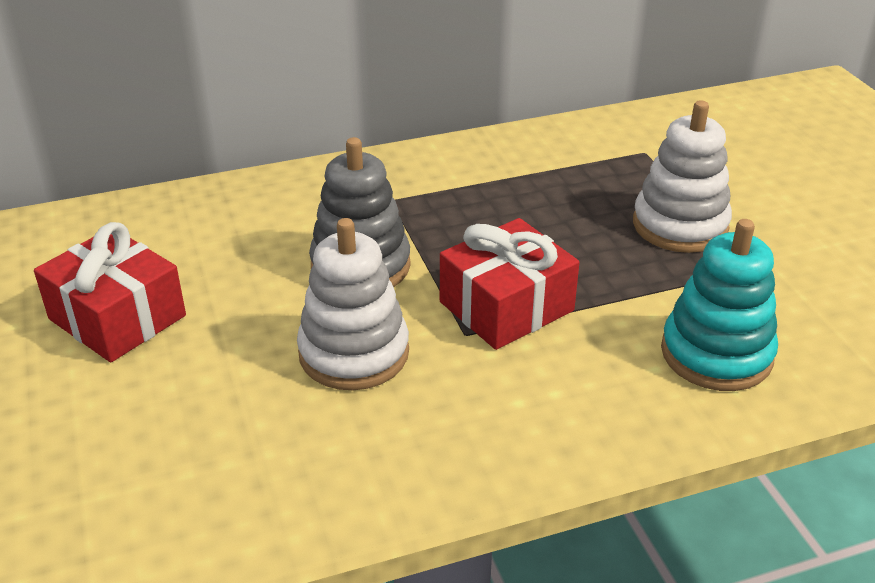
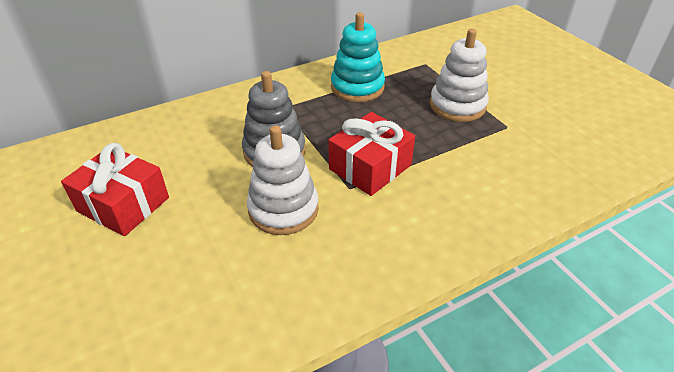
camera: 10 degrees left, 5 degrees up
(716, 354) = (501, 182): turquoise stacking toy -> turquoise stacking toy (357, 87)

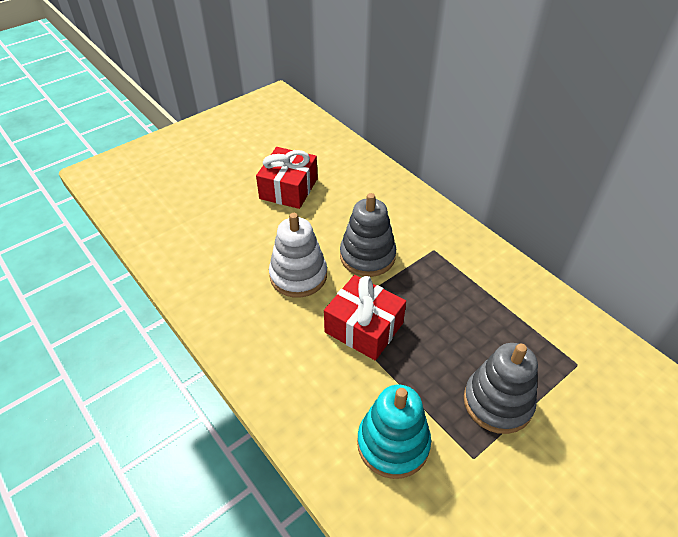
camera: 80 degrees right, 5 degrees up
(357, 87) = (494, 302): turquoise stacking toy -> turquoise stacking toy (393, 443)
(457, 105) = (497, 402): white stacking toy -> grey stacking toy

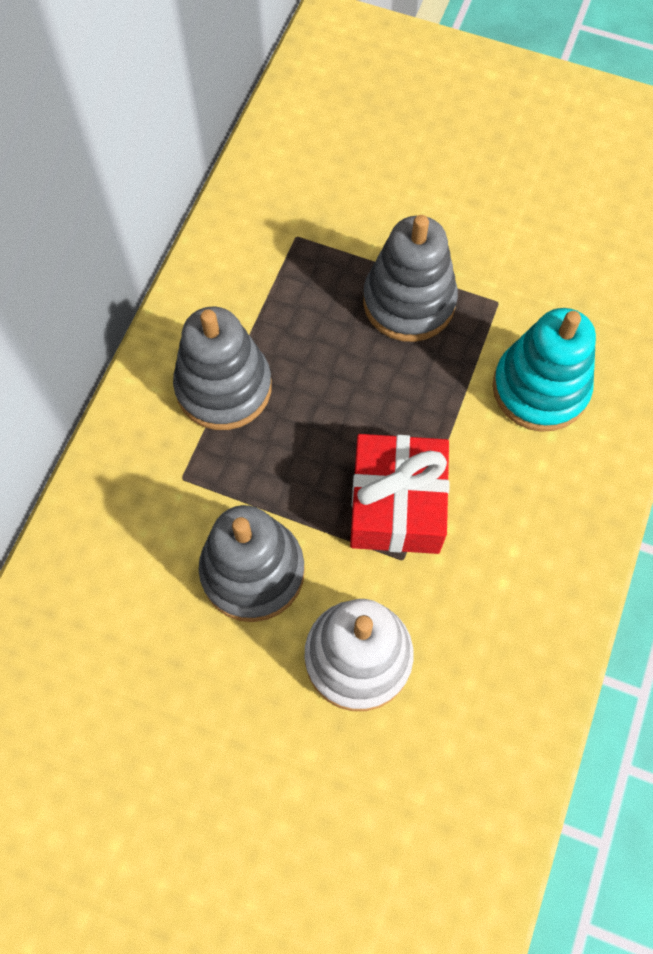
camera: 120 degrees left, 20 degrees up
(288, 189) = (151, 818): red gift -> none
(479, 285) = (224, 387): none -> grey stacking toy

